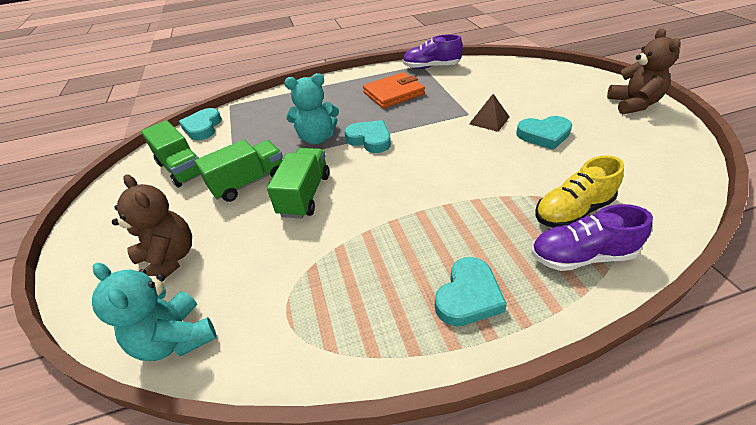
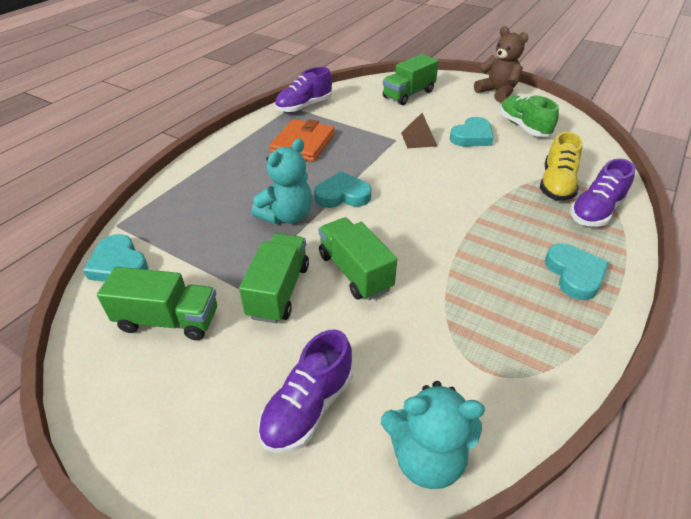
camera: 45 degrees left, 0 degrees up
(169, 259) = (308, 407): brown teddy bear -> purple shoe
(533, 81) = (408, 94): none -> green truck
(616, 145) = (523, 127): none -> green shoe

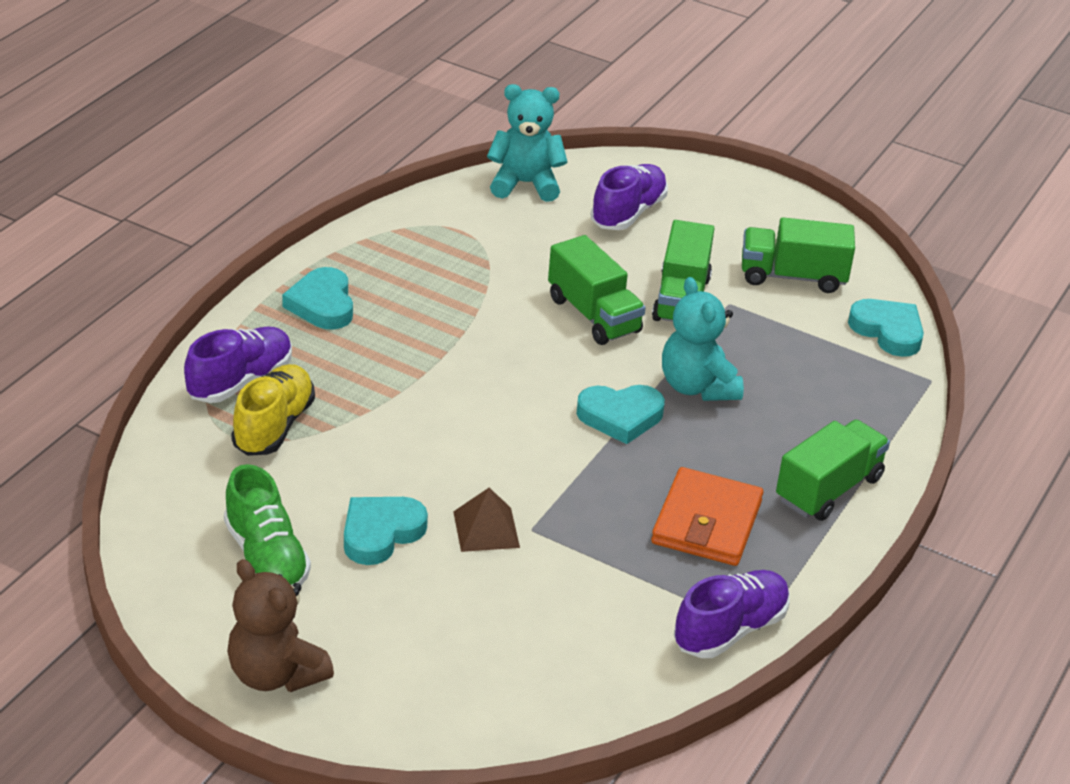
camera: 175 degrees right, 5 degrees down
(287, 216) = (697, 387): turquoise teddy bear -> turquoise teddy bear turned 60 degrees counterclockwise
(408, 94) = (492, 671): green truck -> green truck (828, 489)

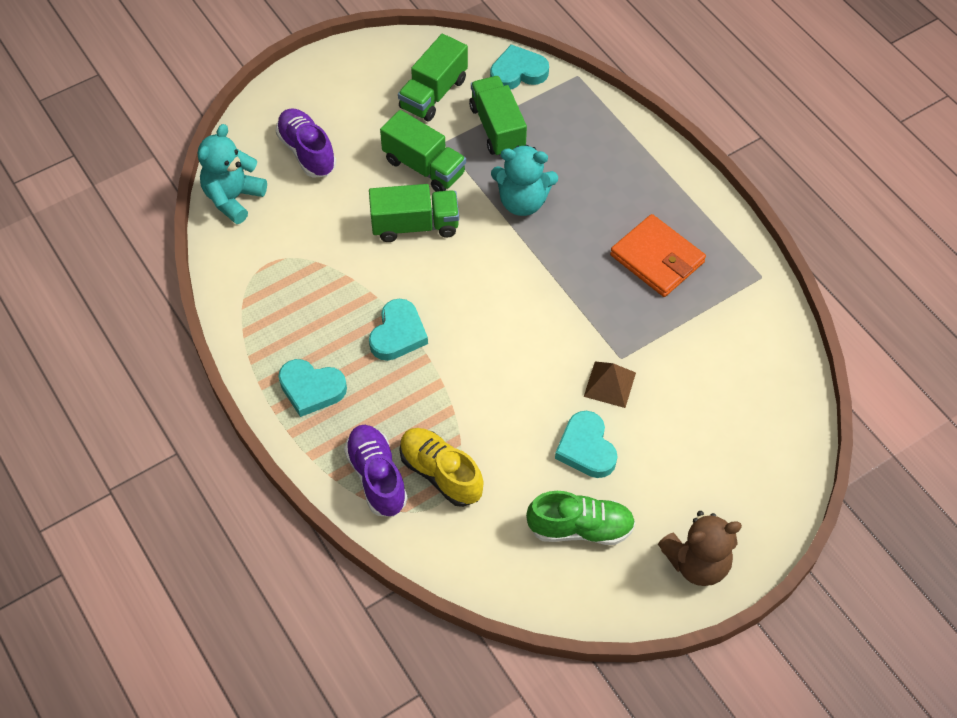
camera: 60 degrees left, 20 degrees up
(620, 416) = (532, 258): turquoise heart -> turquoise heart (398, 334)
(730, 630) = (757, 291): purple shoe -> none
(828, 489) = (655, 180): green truck -> green truck (497, 128)

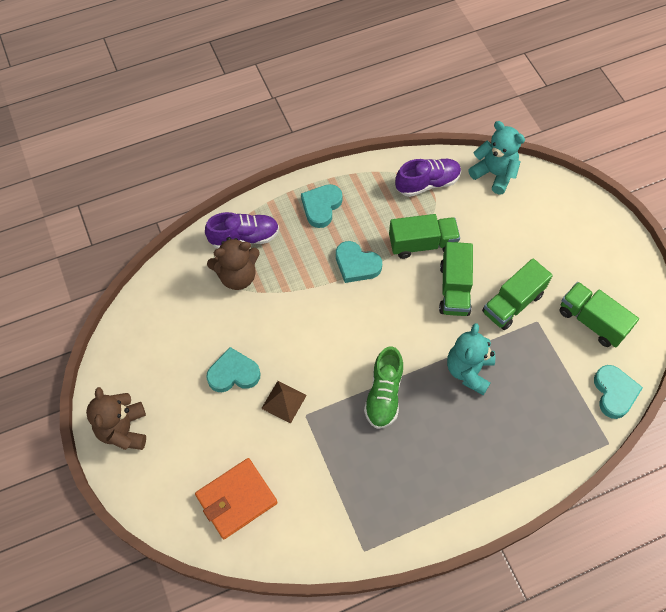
camera: 100 degrees right, 5 degrees up
(307, 152) = (535, 224): purple shoe -> purple shoe (427, 183)
(441, 473) = (237, 276): yellow shoe -> brown teddy bear
(497, 128) = (550, 365): green truck -> green truck (422, 244)
(580, 528) = (172, 357): green shoe -> green shoe (384, 394)
(657, 259) = (396, 465): orange wallet -> orange wallet (236, 499)

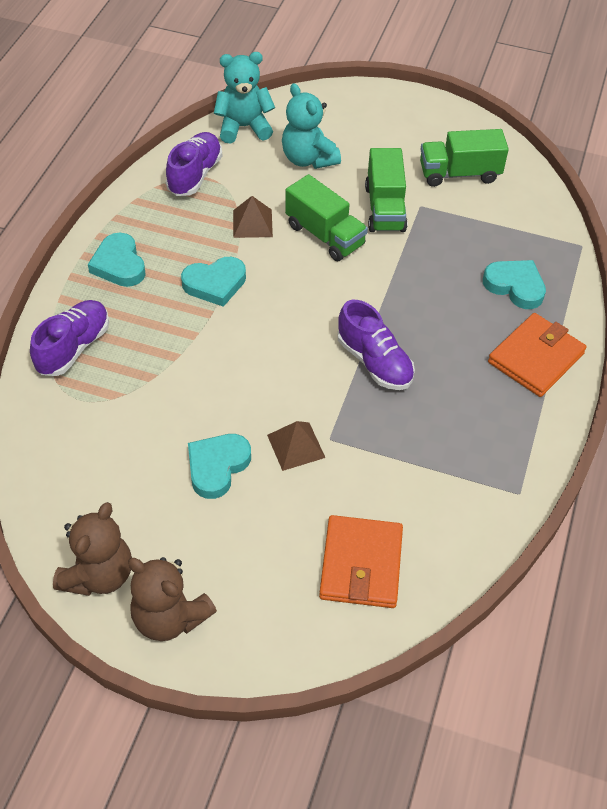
camera: 50 degrees left, 10 degrees down
(237, 276) = (110, 384): brown teddy bear -> brown teddy bear (99, 574)
(384, 394) = (374, 362): green shoe -> purple shoe
(422, 244) = (252, 223): green truck -> brown pyramid
(469, 371) = (417, 284): turquoise teddy bear -> turquoise teddy bear (308, 159)
(479, 484) = (536, 358): none -> orange wallet
(614, 393) = (540, 208): turquoise heart -> turquoise heart (515, 286)

